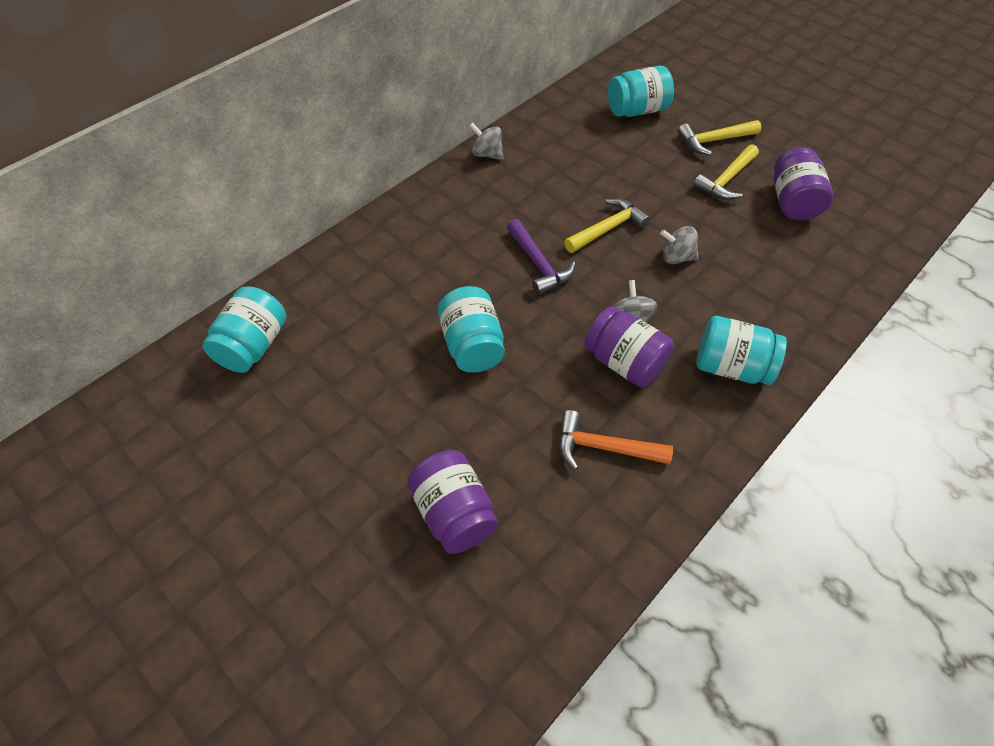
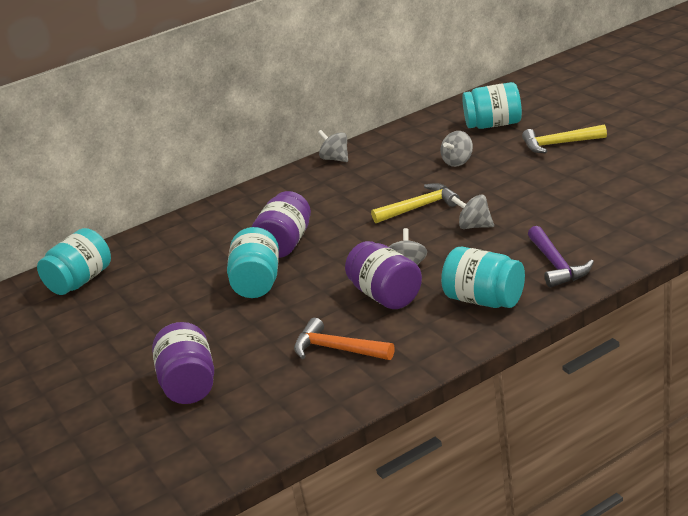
camera: 20 degrees right, 25 degrees down
(538, 264) = (343, 231): purple hammer -> purple hammer (556, 265)
(621, 163) = (458, 162): none -> grey spinning top
(726, 180) = (555, 172): yellow hammer -> none
(792, 202) = (614, 186): purple jar -> purple jar (285, 244)

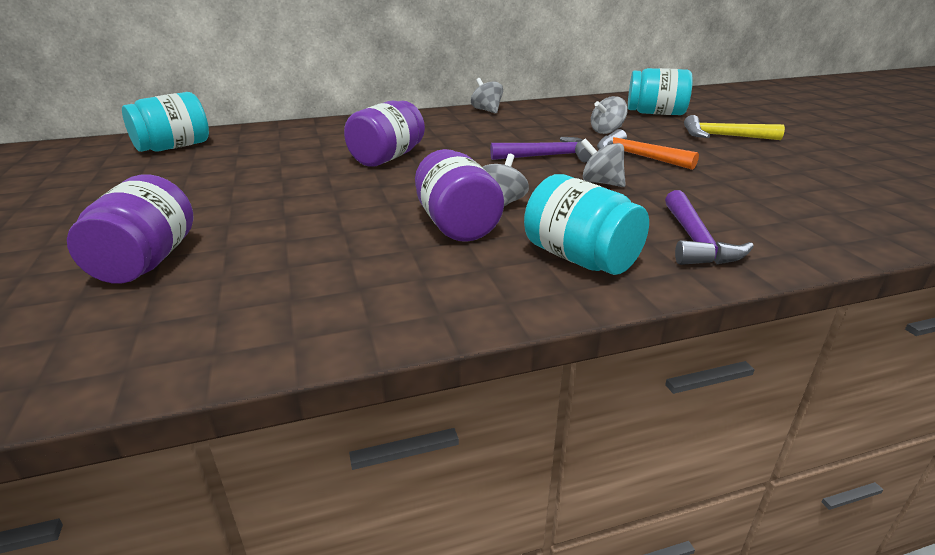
camera: 10 degrees right, 0 degrees up
(257, 283) = (328, 182): turquoise jar -> none
(337, 349) = (352, 268): orange hammer -> orange hammer (637, 156)
(419, 207) = (547, 156): yellow hammer -> purple hammer

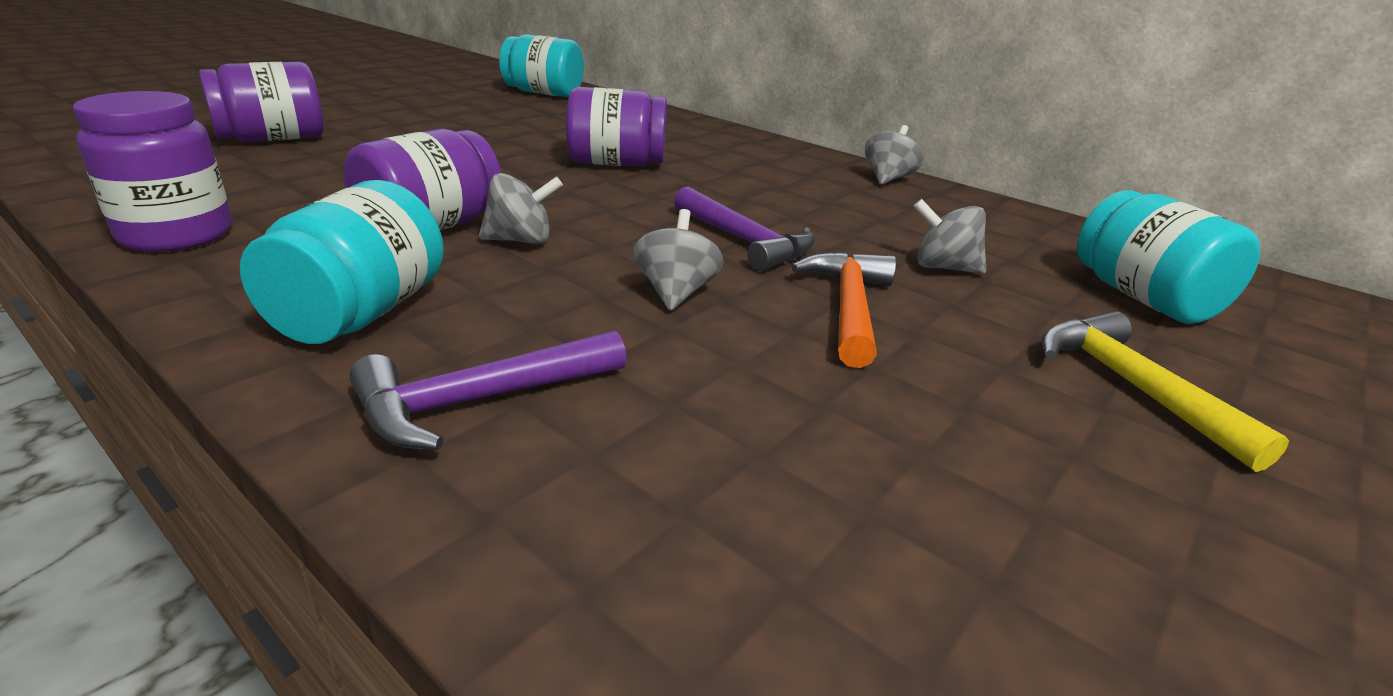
camera: 55 degrees right, 0 degrees up
(384, 314) = (177, 235): none -> purple jar

